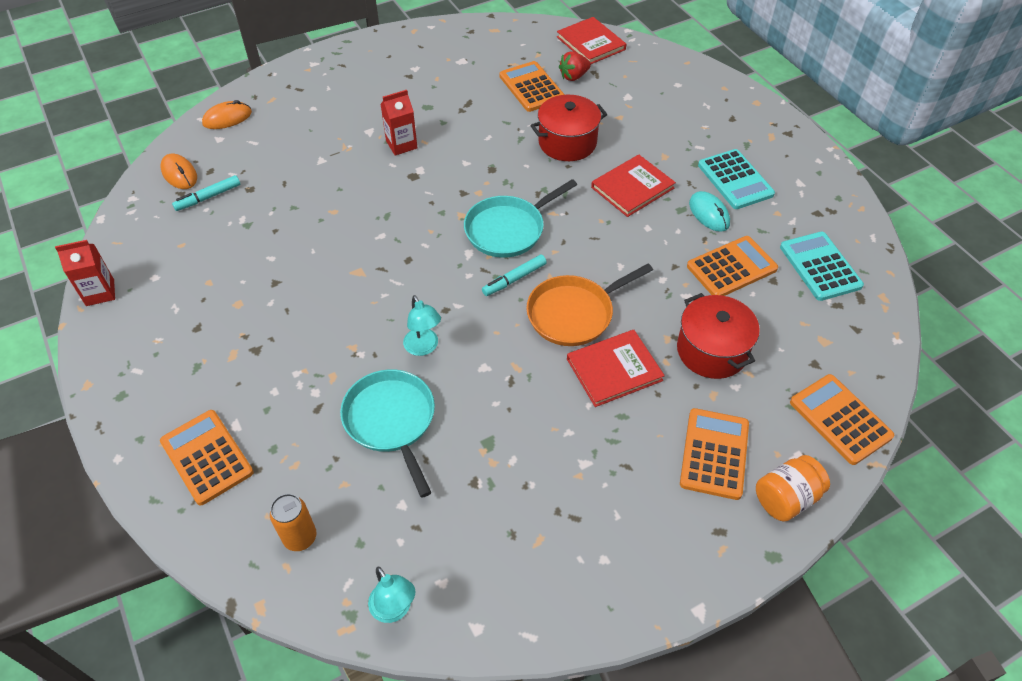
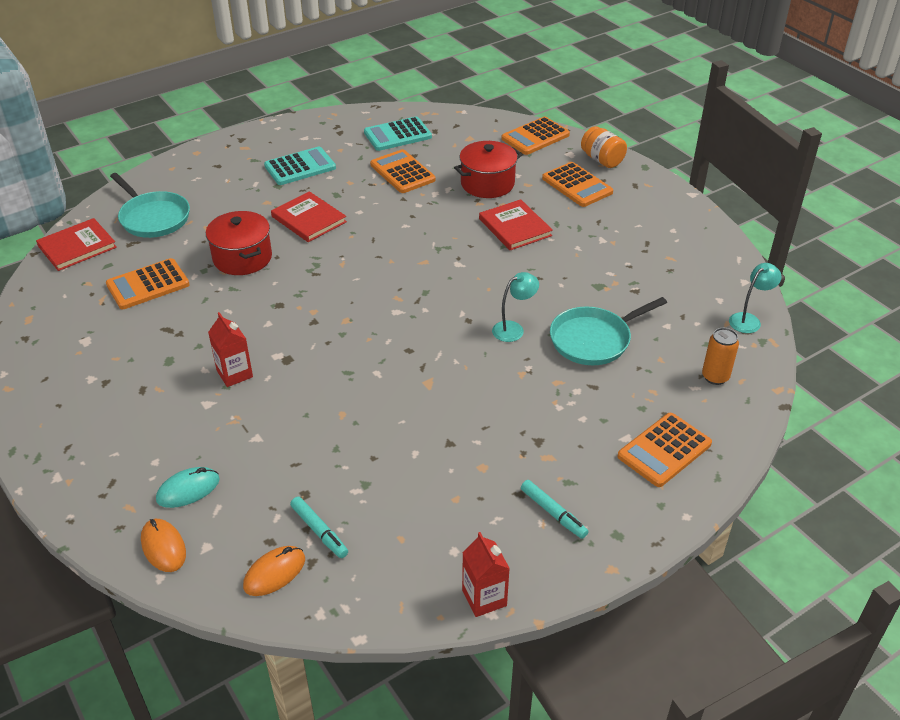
camera: 95 degrees left, 10 degrees down
(508, 229) = (365, 289): turquoise pan -> turquoise pan (153, 218)
(514, 279) = (427, 282): turquoise marker -> turquoise marker (553, 513)
(573, 76) = (134, 257): red strawberry -> none
(574, 313) = (461, 248): orange pan -> none
(709, 213) = (341, 181): turquoise mouse -> turquoise mouse (188, 490)
(714, 454) = (577, 185): orange calculator -> orange calculator turned 135 degrees counterclockwise

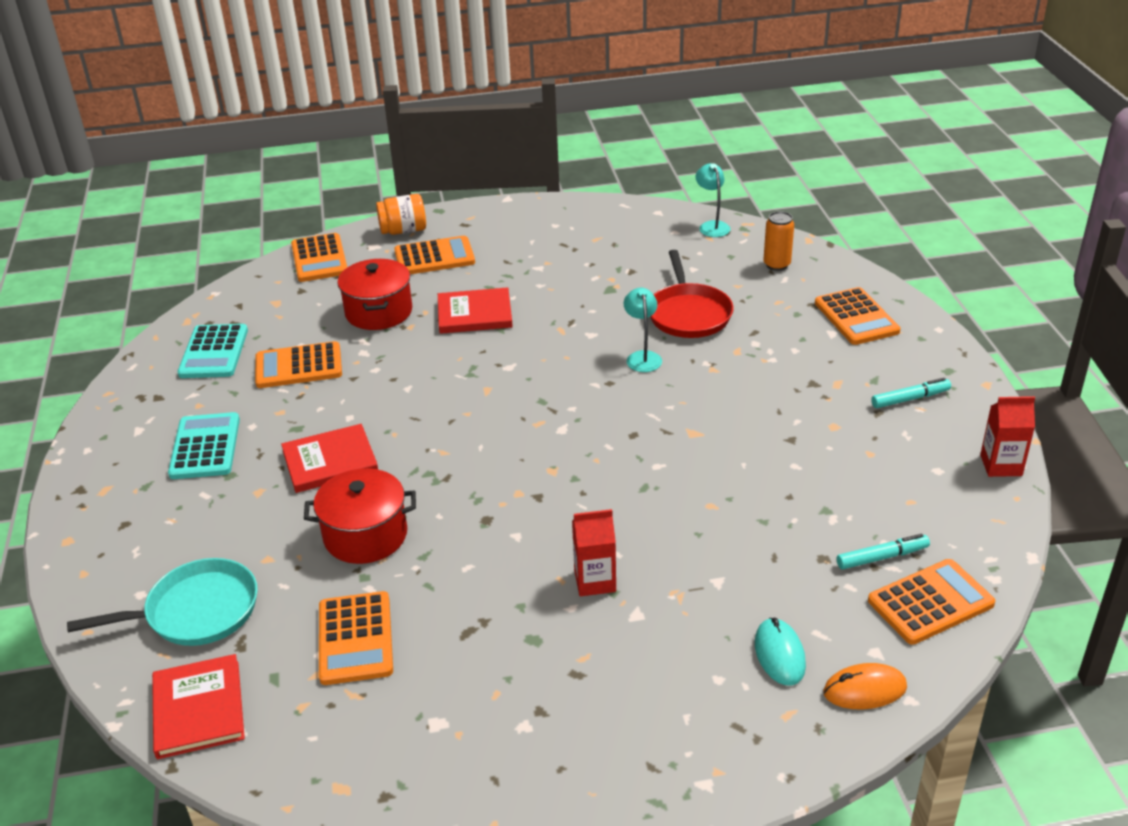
camera: 65 degrees left, 5 degrees down
(274, 573) = (930, 602): orange mouse -> orange calculator
(594, 340) = (688, 314): turquoise pan -> red pan

